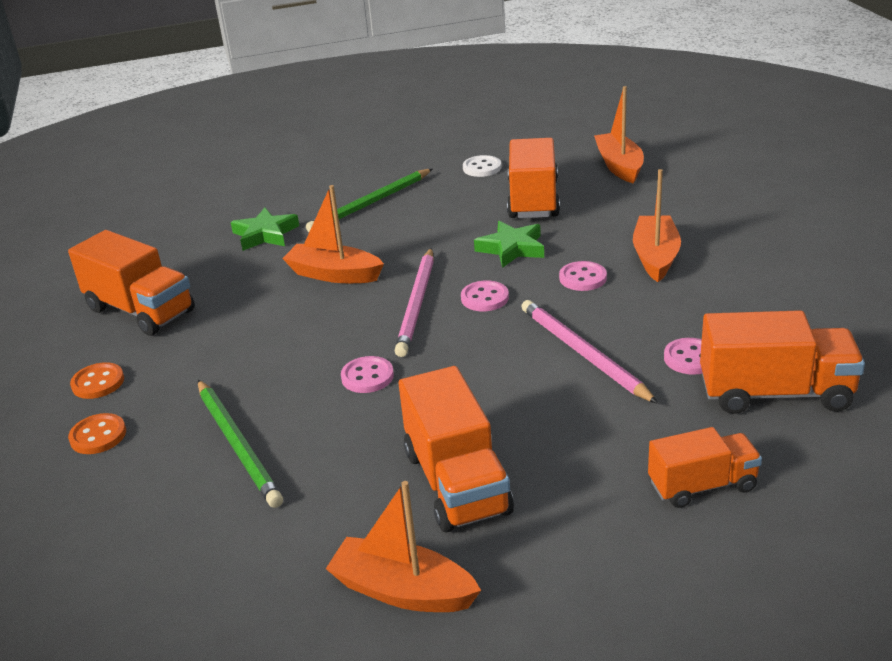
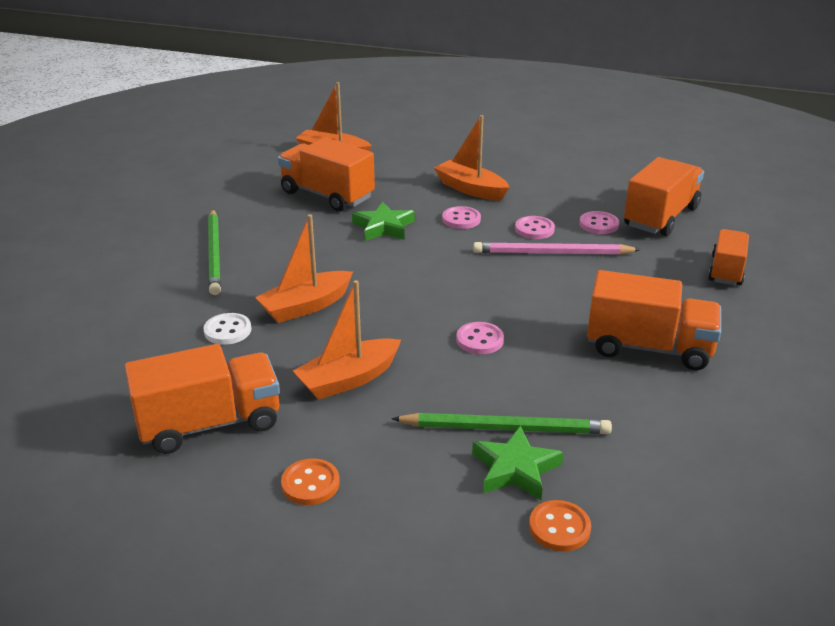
camera: 60 degrees left, 0 degrees up
(98, 436) = (405, 505): orange button -> orange button (559, 528)
(265, 234) = (178, 317): green star -> green star (515, 469)
(403, 591) = (746, 407): orange boat -> orange boat (348, 379)
(417, 304) = (406, 287): pink pencil -> none
(482, 168) = (242, 194): white button -> white button (227, 331)
(484, 298) = (436, 260): pink button -> pink button (534, 229)

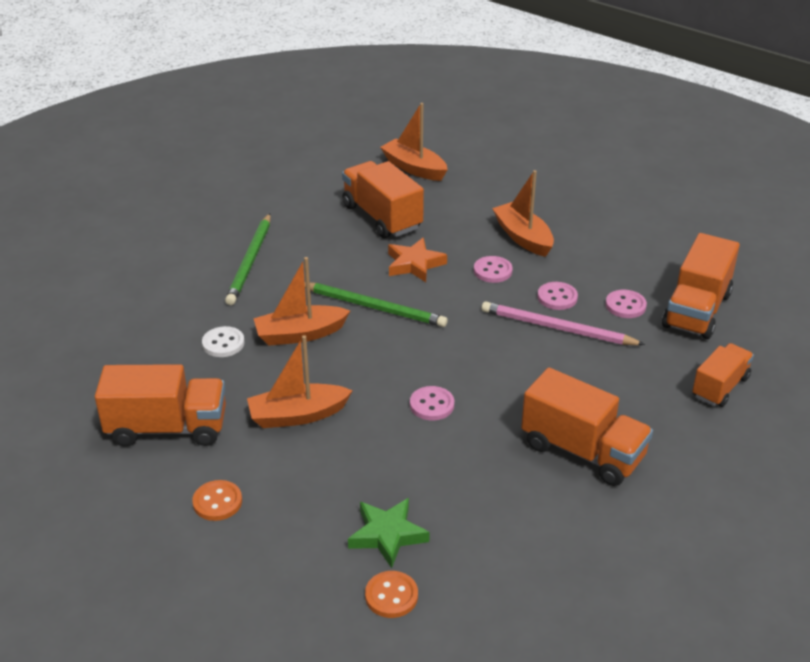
camera: 20 degrees right, 5 degrees up
(383, 227) = (414, 264): green star -> orange star
(504, 428) = (401, 495): green pencil -> green pencil (373, 307)
(661, 217) = (696, 310): orange truck -> orange truck turned 150 degrees clockwise

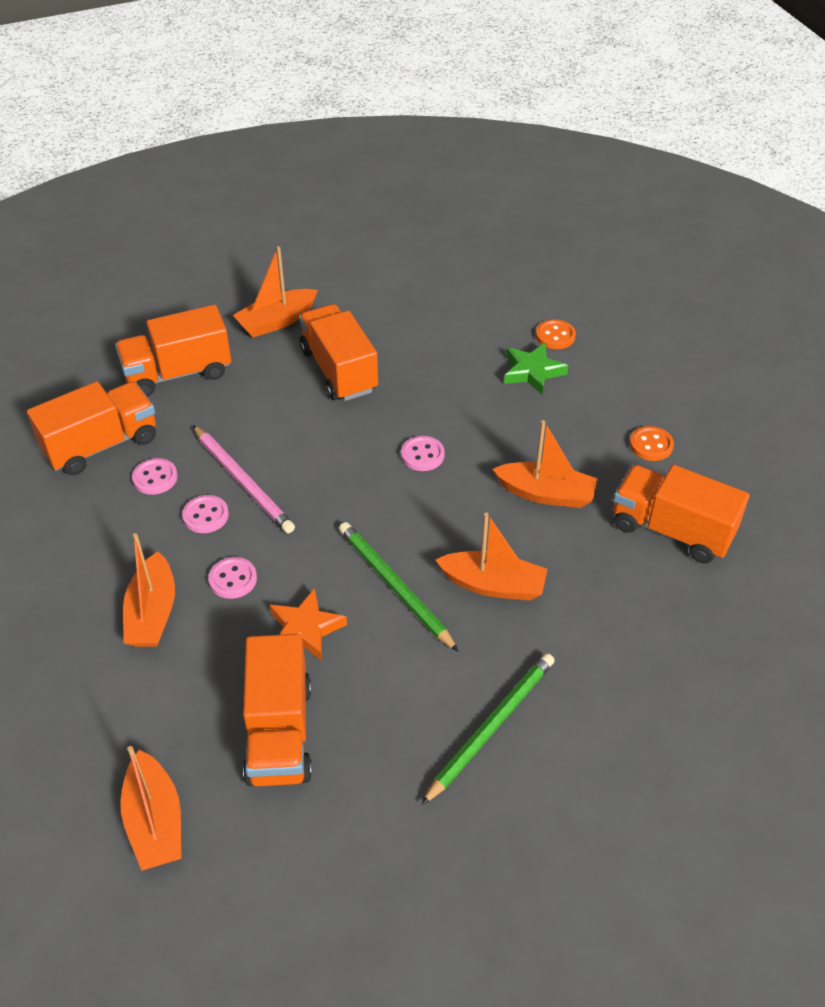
camera: 150 degrees left, 10 degrees up
(223, 343) = (579, 608): white button -> none
(701, 477) = (277, 321): none -> orange boat
(720, 387) = (178, 373): orange truck -> orange truck, size x1.57

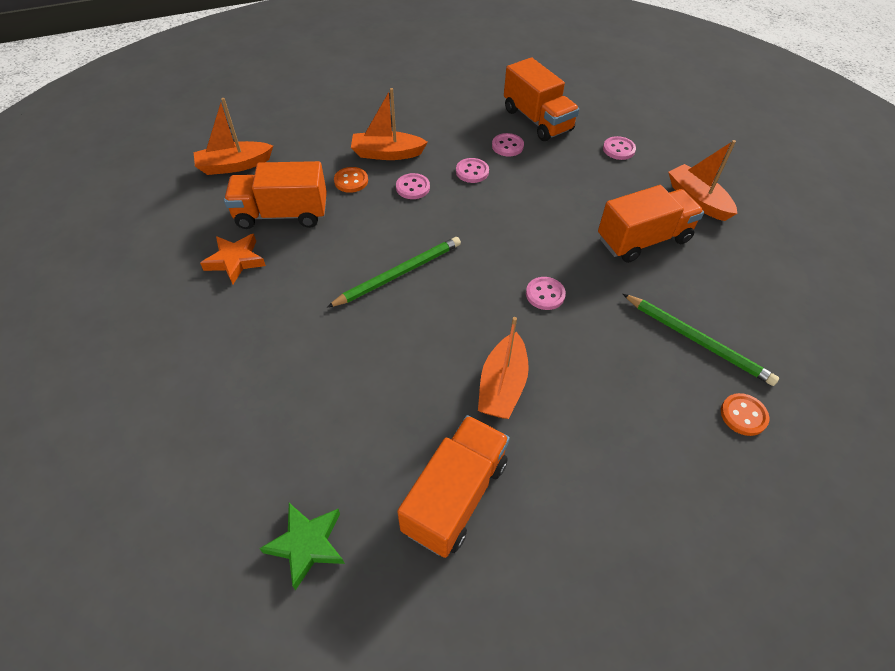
camera: 90 degrees right, 5 degrees up
(178, 373) = (618, 149): orange truck -> pink button
(243, 481) = (507, 188): pink pencil -> none
(305, 629) = (364, 225): orange star -> orange star (235, 261)
(490, 727) = (257, 327): green pencil -> green pencil (697, 340)
(493, 585) = (395, 337): orange boat -> none
(532, 372) = (677, 388): green star -> green star (307, 544)
(651, 445) = (580, 494): orange button -> orange button (351, 181)

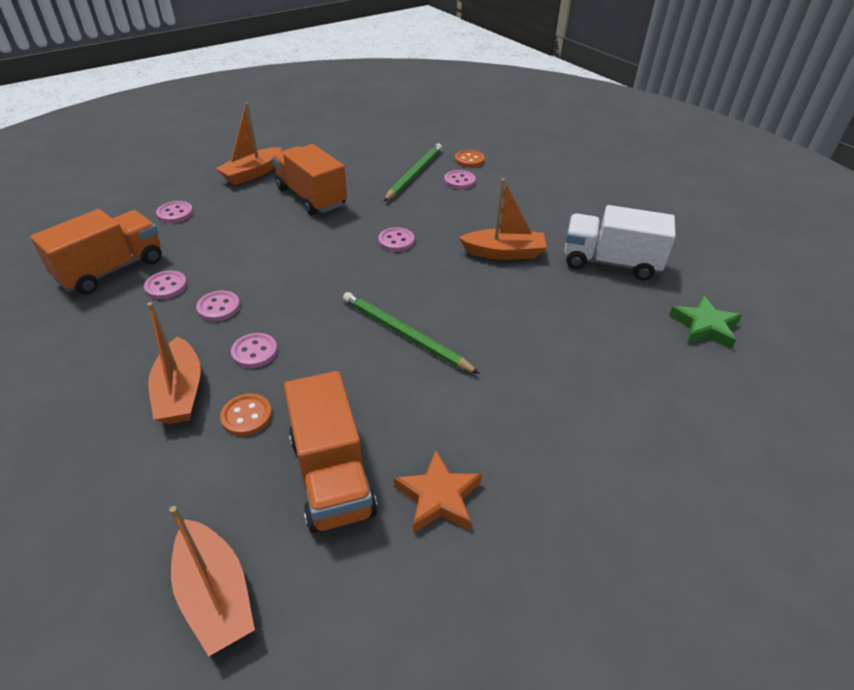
camera: 105 degrees left, 10 degrees down
(455, 496) = (610, 263): orange truck -> white truck
(678, 386) = (459, 181): none -> pink button

